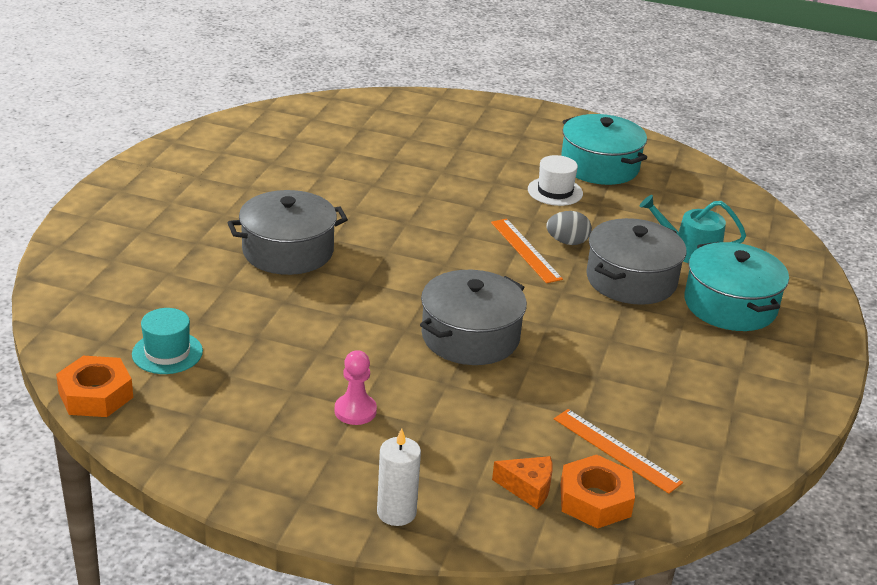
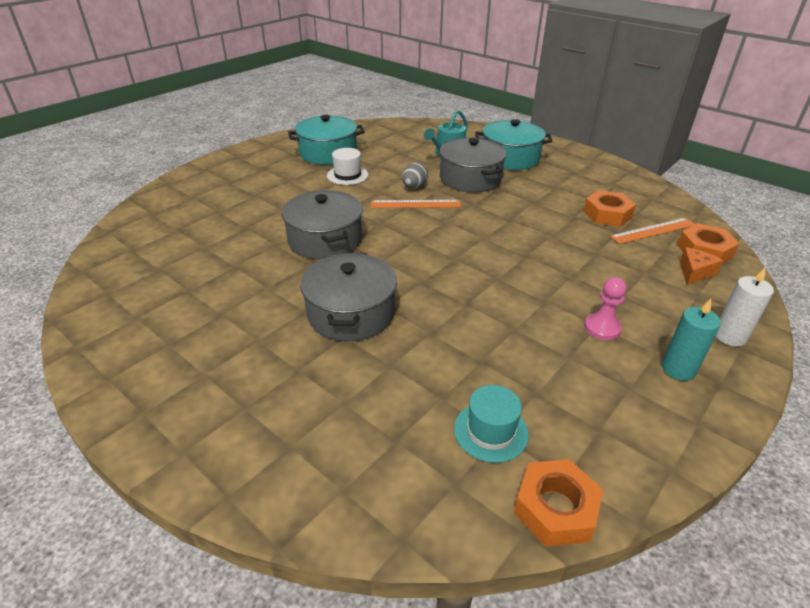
camera: 65 degrees left, 5 degrees up
(311, 468) = (678, 369): none -> turquoise candle
(470, 337) = (515, 252): grey pot -> grey pot (325, 240)
(630, 406) = (607, 214): none -> orange nut

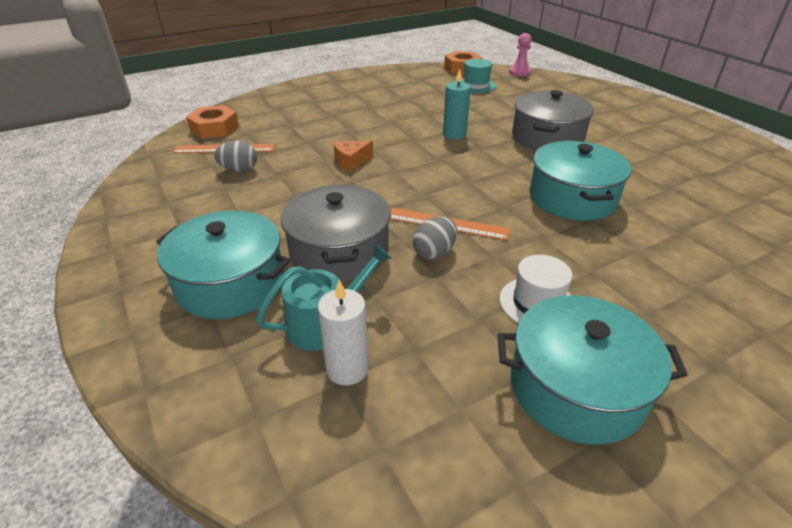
camera: 160 degrees left, 0 degrees up
(325, 240) = (572, 198): grey pot -> turquoise pot
(602, 328) = (369, 105): pink pawn -> pink pawn (519, 72)
(607, 214) = (239, 170): orange nut -> grey egg
(678, 369) = (349, 87): turquoise candle -> turquoise candle (454, 135)
(694, 272) = (252, 118): orange cheese -> orange cheese (351, 162)
(729, 336) = (296, 92): white candle -> white candle (347, 369)

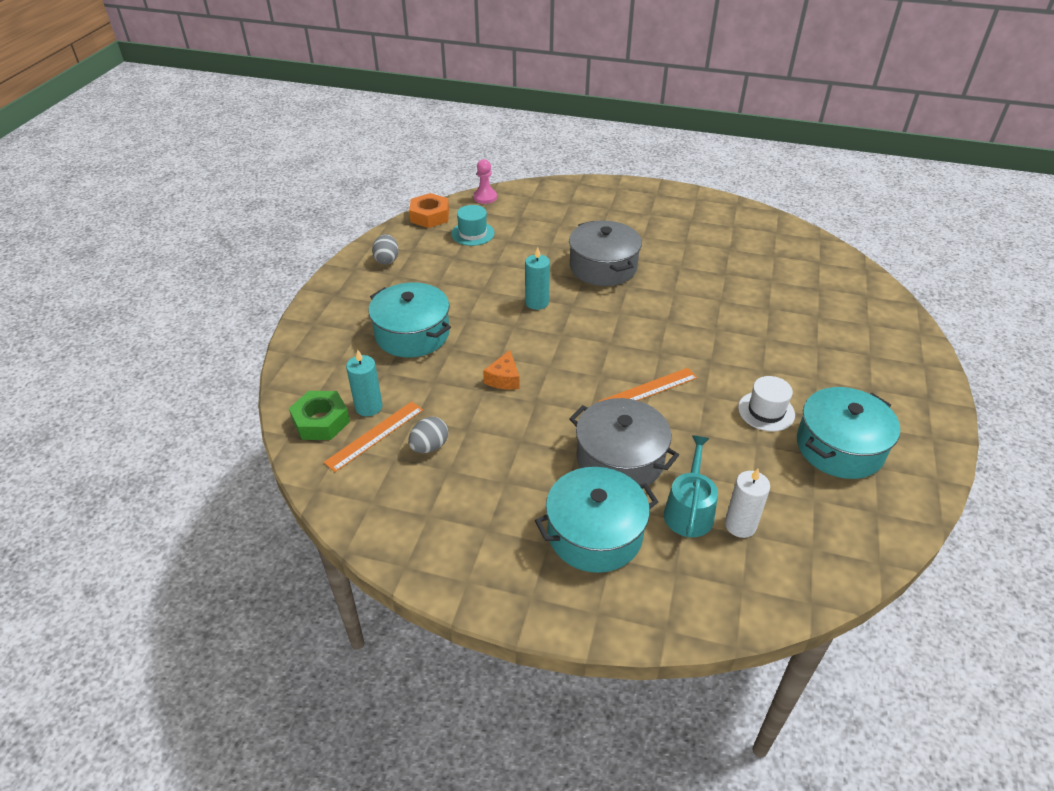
camera: 45 degrees left, 5 degrees up
(214, 128) = (321, 421): orange nut -> green nut
(249, 135) = (368, 407): none -> turquoise candle
(434, 252) = (672, 417): grey egg -> grey egg (387, 260)
(572, 198) = (687, 317): turquoise pot -> turquoise pot (412, 334)

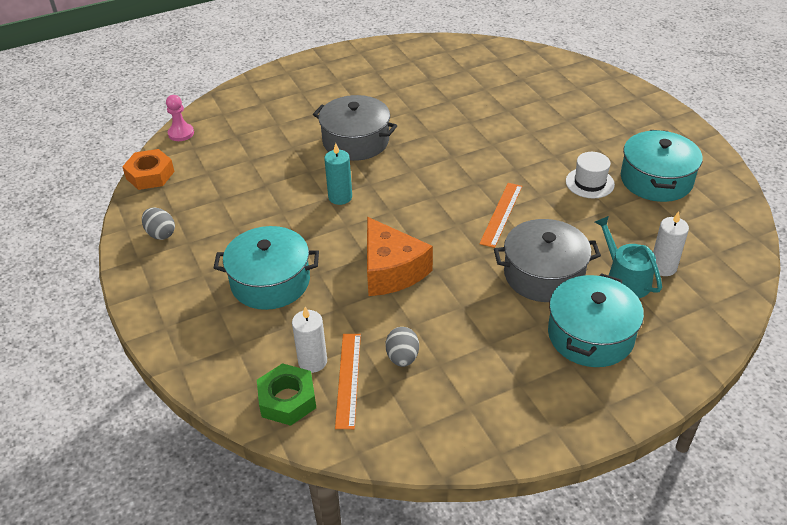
camera: 40 degrees left, 0 degrees up
(368, 407) = (312, 361): turquoise candle -> white candle
(472, 233) = (211, 170): turquoise hat -> none
(504, 379) = (391, 270): orange cheese -> orange cheese, size x1.96

